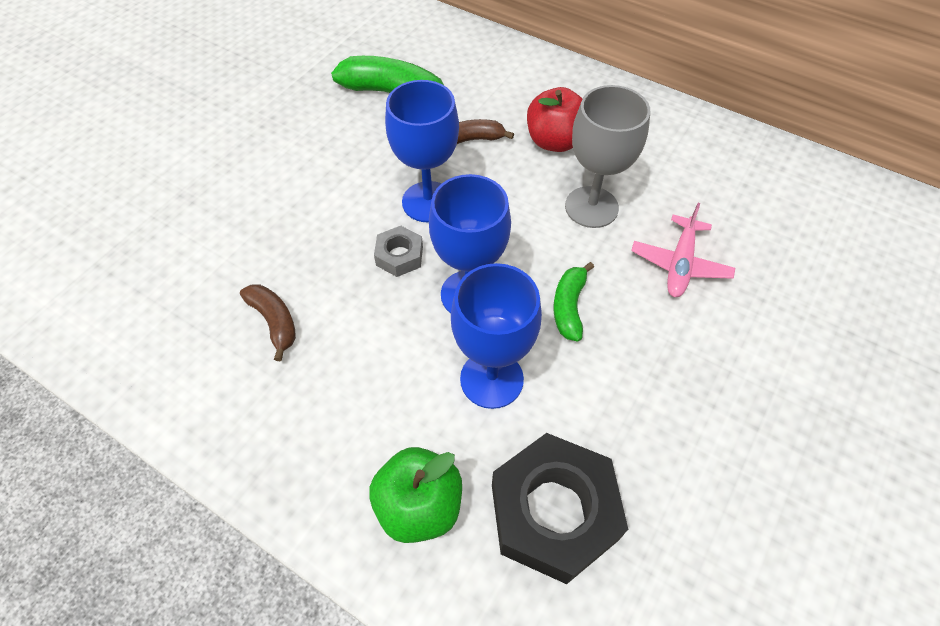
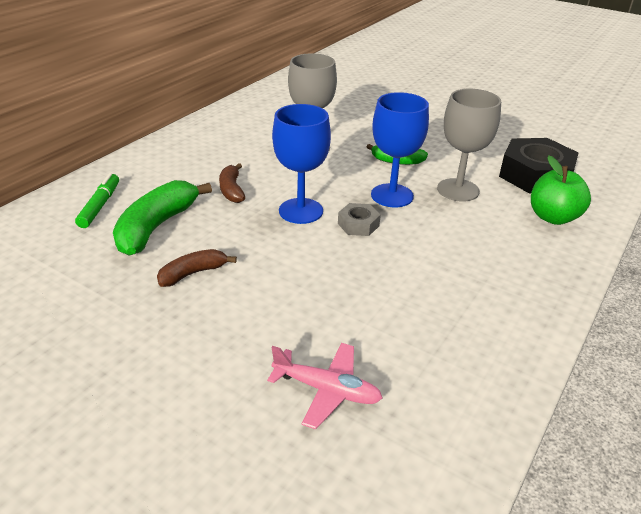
camera: 90 degrees left, 20 degrees down
(274, 322) = (433, 286): brown banana -> brown banana (193, 273)
(432, 52) = (100, 206): none -> green marker
(491, 379) = (458, 190): blue goblet -> grey goblet
(554, 141) = (242, 155): red apple -> none
(679, 264) = (359, 125): pink plane -> pink plane (327, 390)

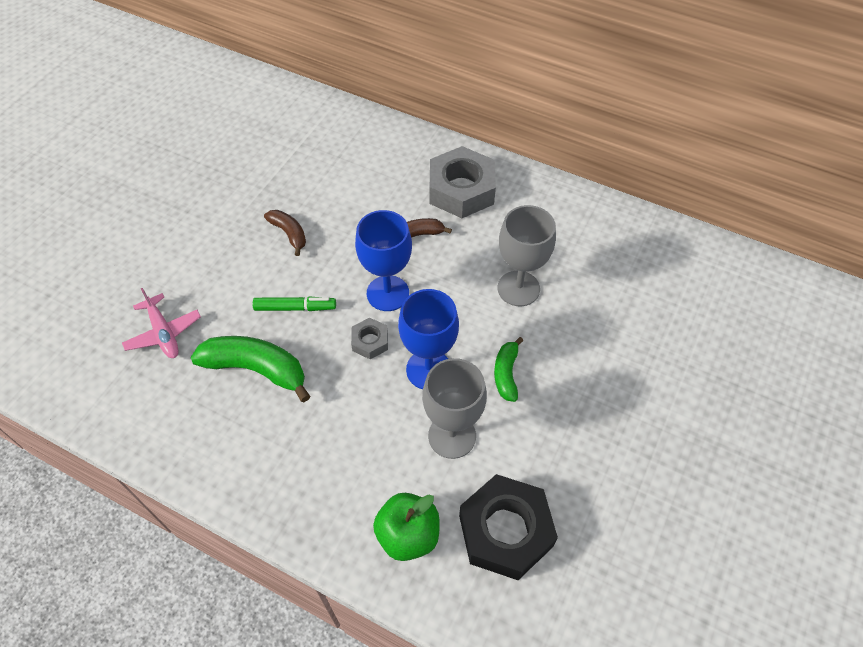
camera: 85 degrees right, 20 degrees up
(100, 206) = (376, 154): green marker -> green marker (295, 308)
(157, 227) = (350, 197): green banana -> green banana (256, 369)
(183, 162) = (461, 190): none -> grey nut
(327, 390) = (163, 333): pink plane -> pink plane turned 45 degrees counterclockwise

